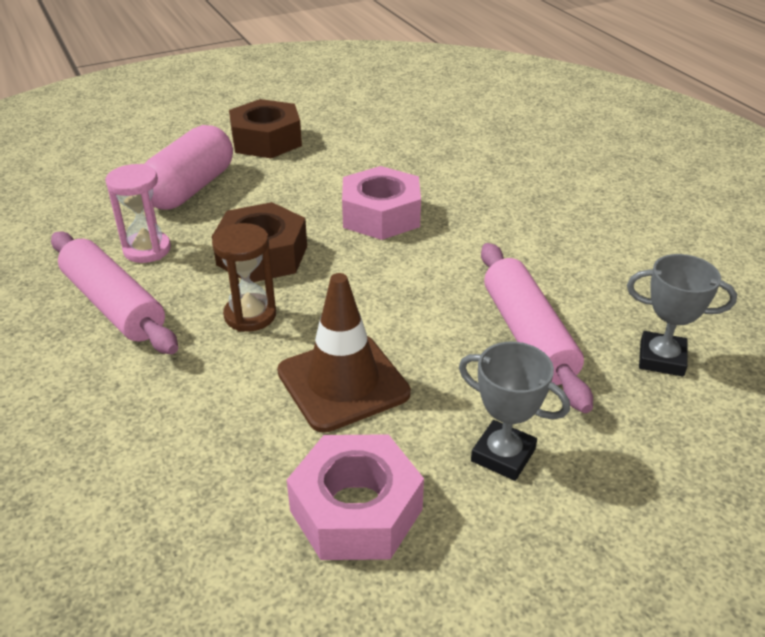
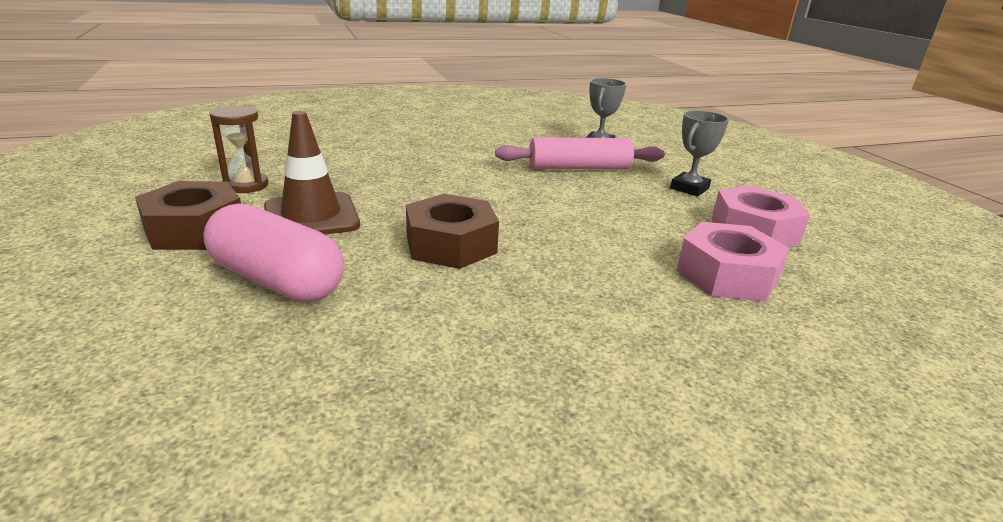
camera: 85 degrees left, 10 degrees down
(114, 305) = (522, 331): pink rolling pin -> none
(147, 250) = (410, 311): pink hourglass -> none
(250, 315) = (549, 254): brown hourglass -> brown hourglass (246, 185)
(343, 382) = (634, 224): brown traffic cone -> brown traffic cone (311, 216)
(381, 215) = (407, 191): pink nut -> pink nut (727, 275)

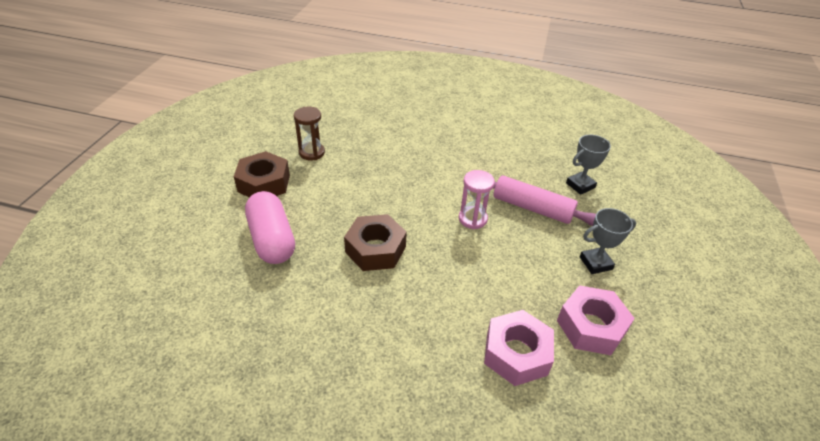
camera: 35 degrees right, 15 degrees up
(311, 216) = (323, 194): brown traffic cone -> none
(532, 190) = (472, 219): none -> pink hourglass

